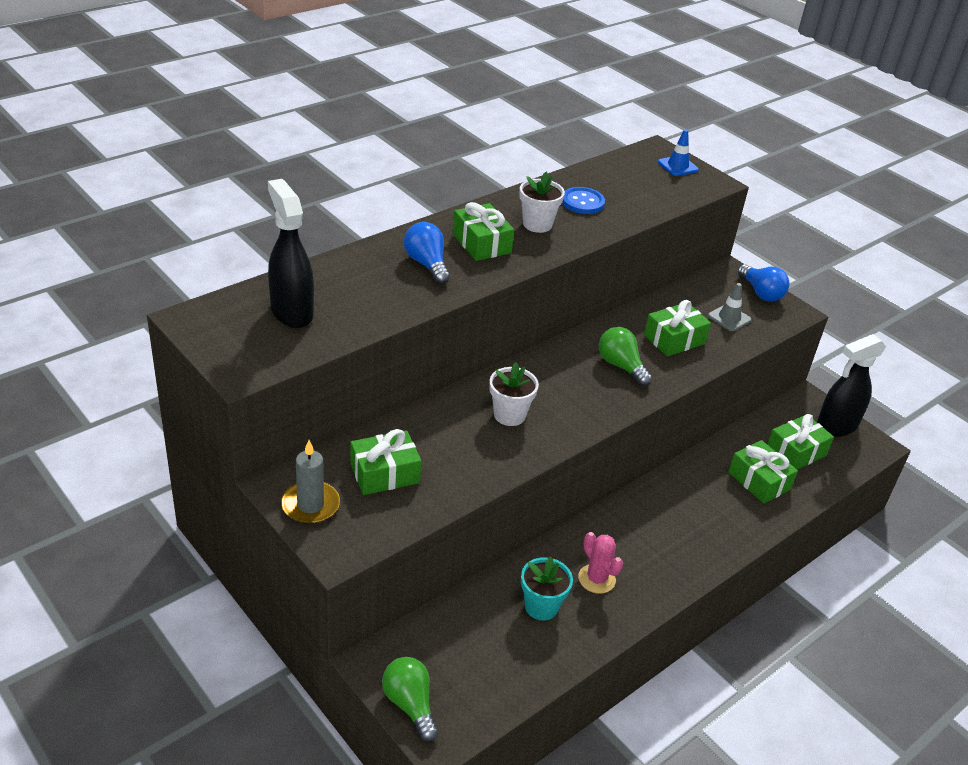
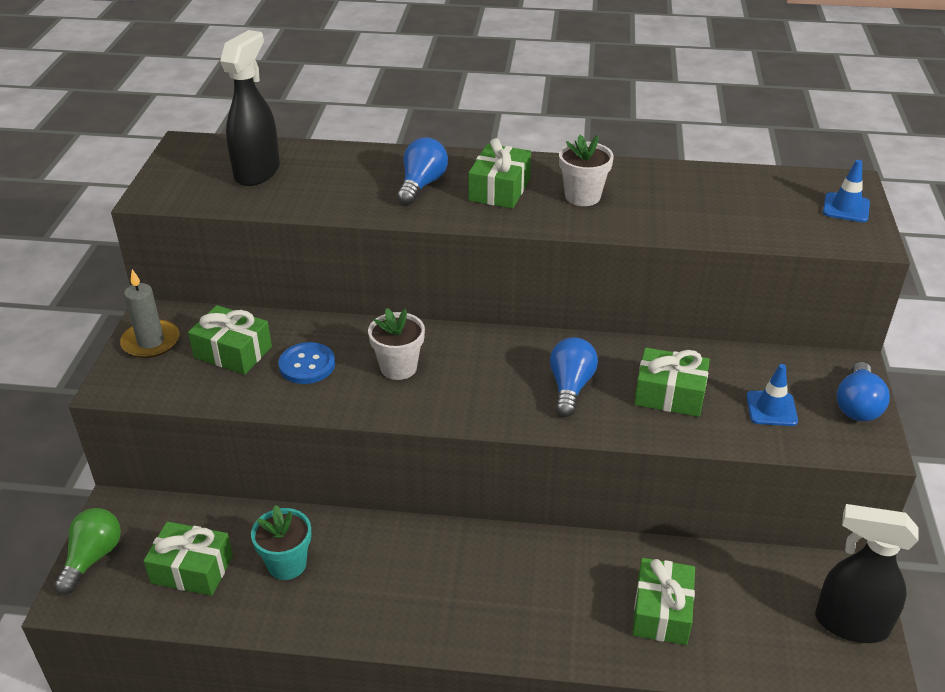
camera: 50 degrees right, 0 degrees up
(582, 202) = (666, 197): blue button -> blue button (307, 365)
(596, 579) = (364, 578): pink cactus -> none
(621, 366) = (570, 387): green light bulb -> blue light bulb
(729, 318) = (771, 409): grey traffic cone -> blue traffic cone
(796, 452) = (752, 615): green gift -> green gift (192, 569)

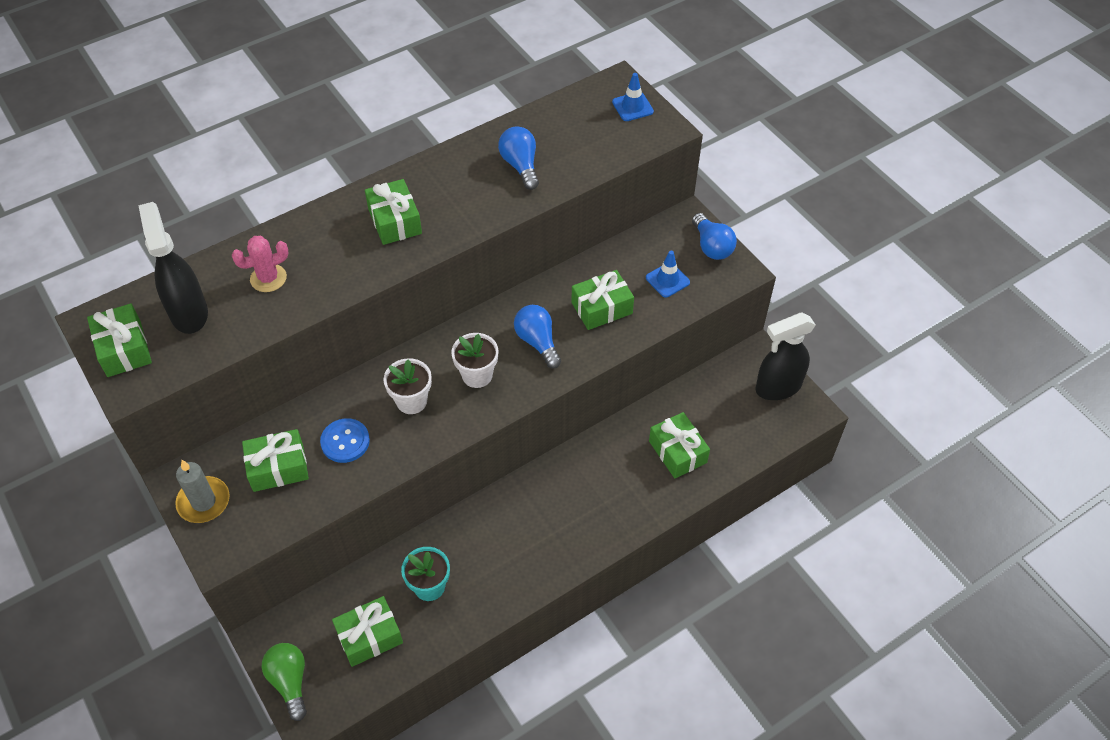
camera: 40 degrees left, 15 degrees up
(183, 171) = (124, 349): none -> green gift
(345, 179) = (268, 278): none -> pink cactus
(421, 185) = (333, 250): blue light bulb -> blue light bulb (520, 166)
(582, 196) = (459, 194): white flower pot -> white flower pot (477, 375)

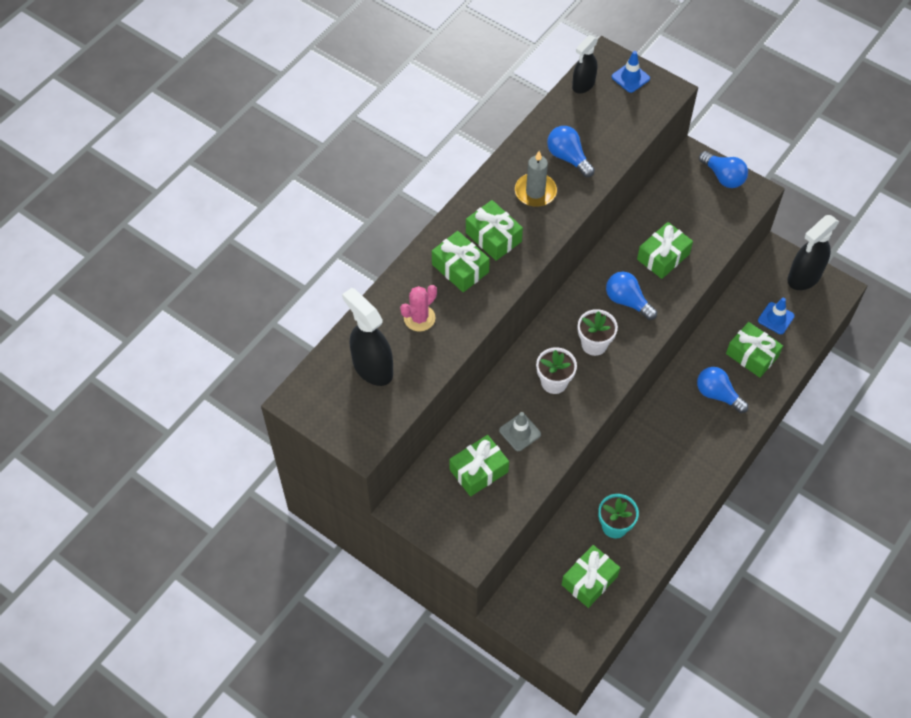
camera: 20 degrees left, 5 degrees up
(124, 349) = (338, 414): green gift -> green gift (460, 268)
(203, 502) = (435, 517): grey candle -> grey candle (535, 192)
(290, 682) = (547, 636): green light bulb -> none
(345, 441) = (520, 432): blue button -> grey traffic cone
(577, 101) = (583, 85): none -> black spray bottle
(617, 482) = (717, 394): none -> blue light bulb
(667, 280) = (703, 217): blue traffic cone -> blue traffic cone (776, 318)

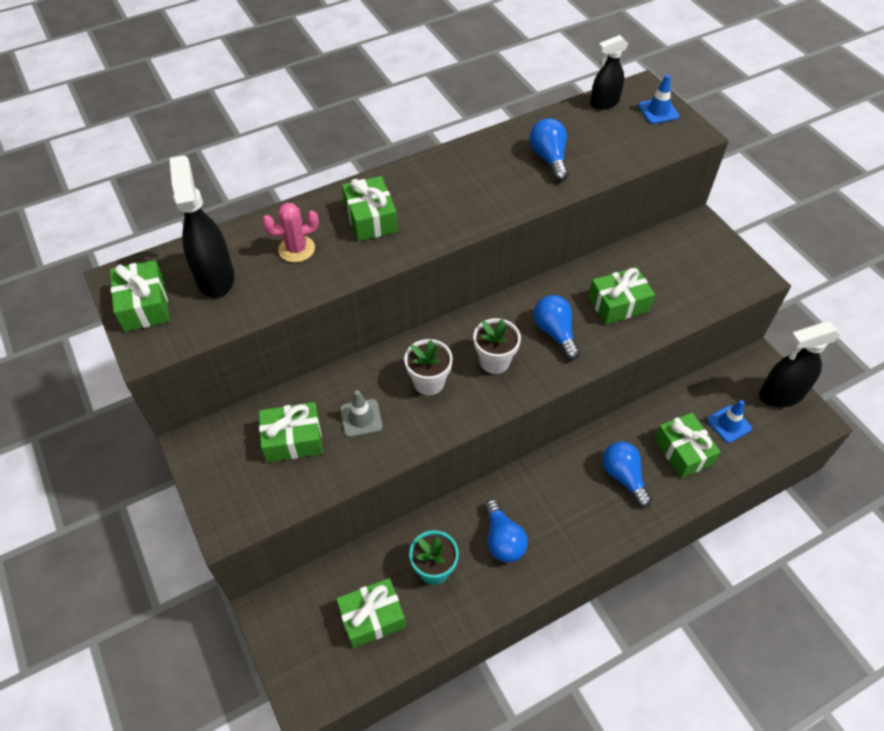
camera: 25 degrees right, 5 degrees down
(493, 237) = (424, 202): green gift -> green gift (144, 305)
(535, 192) = (495, 177): grey candle -> none
(723, 177) = (725, 252): blue light bulb -> blue light bulb (502, 540)

